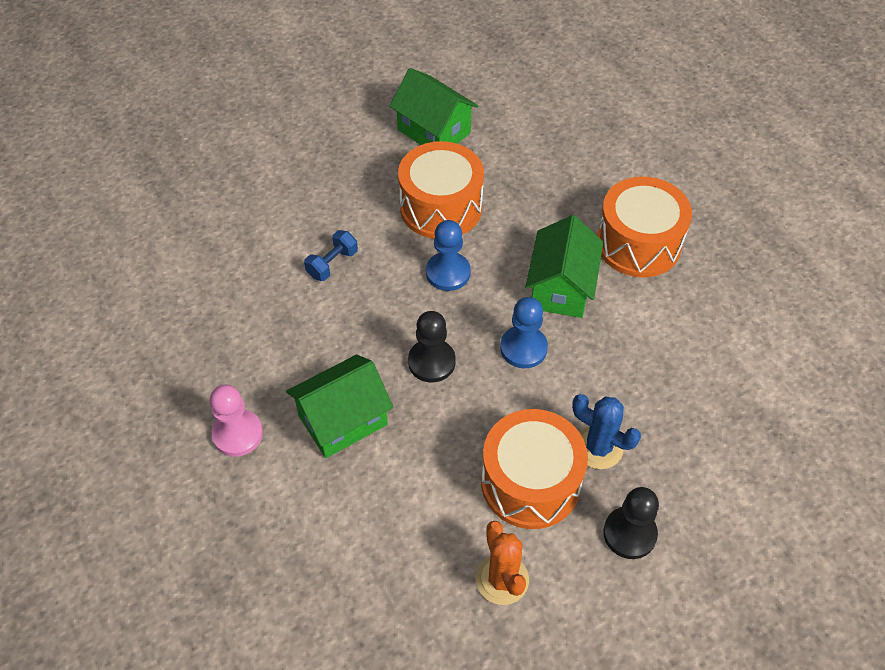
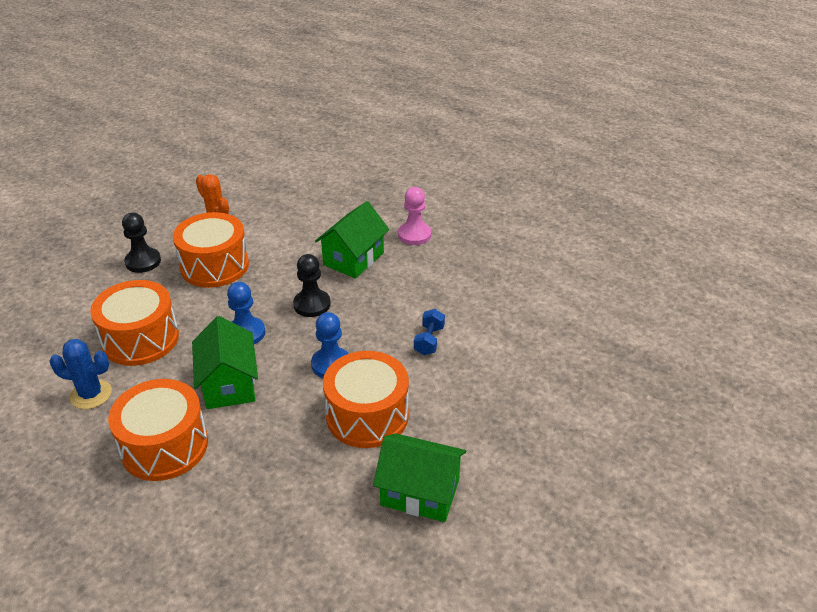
camera: 155 degrees right, 15 degrees down
(598, 447) = (172, 294): blue cactus -> blue cactus (91, 394)
(648, 386) = (140, 339): none -> orange drum

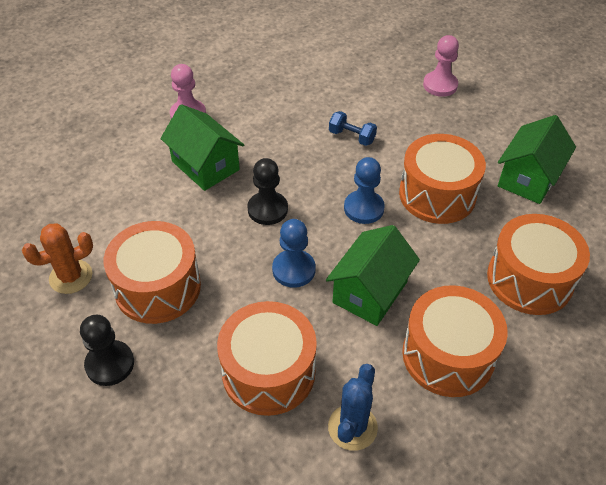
camera: 75 degrees left, 10 degrees up
(229, 384) = (370, 292): green house -> green house turned 60 degrees counterclockwise
(265, 502) = (529, 279): none -> orange drum
(550, 397) = (440, 85): none -> pink pawn

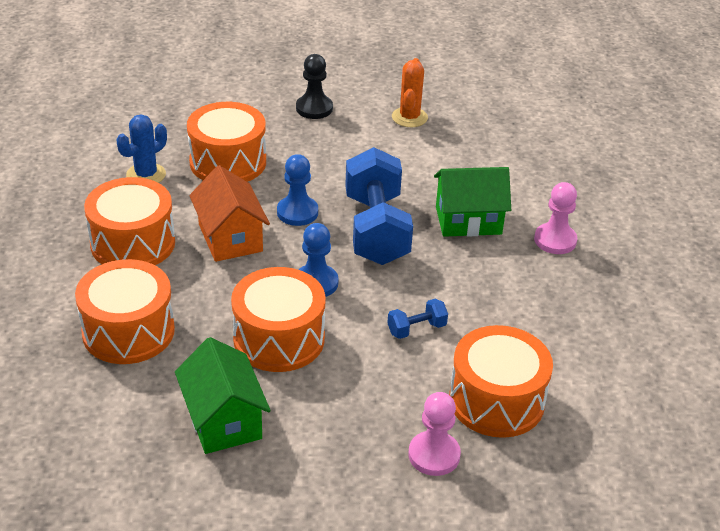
camera: 125 degrees right, 10 degrees down
(158, 287) = (356, 147): orange drum -> orange drum (496, 400)
(267, 209) = (376, 229): black pawn -> blue dumbbell
(352, 427) = (146, 175): blue cactus -> blue cactus turned 75 degrees clockwise
(370, 292) = (230, 238): green house -> orange house

